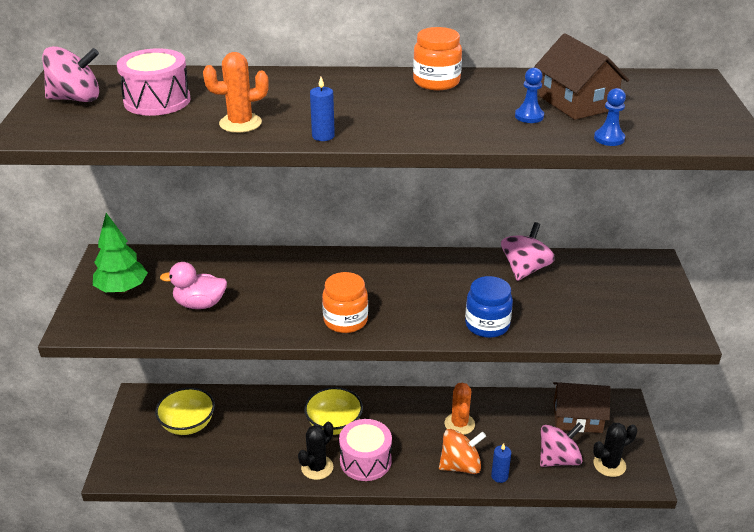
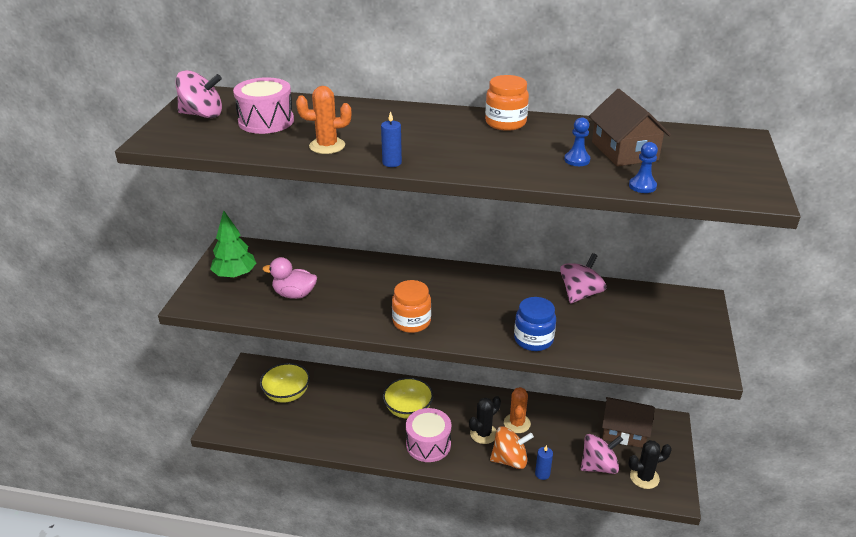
camera: 10 degrees right, 0 degrees up
(317, 467) = (386, 444): black cactus -> black cactus (483, 434)

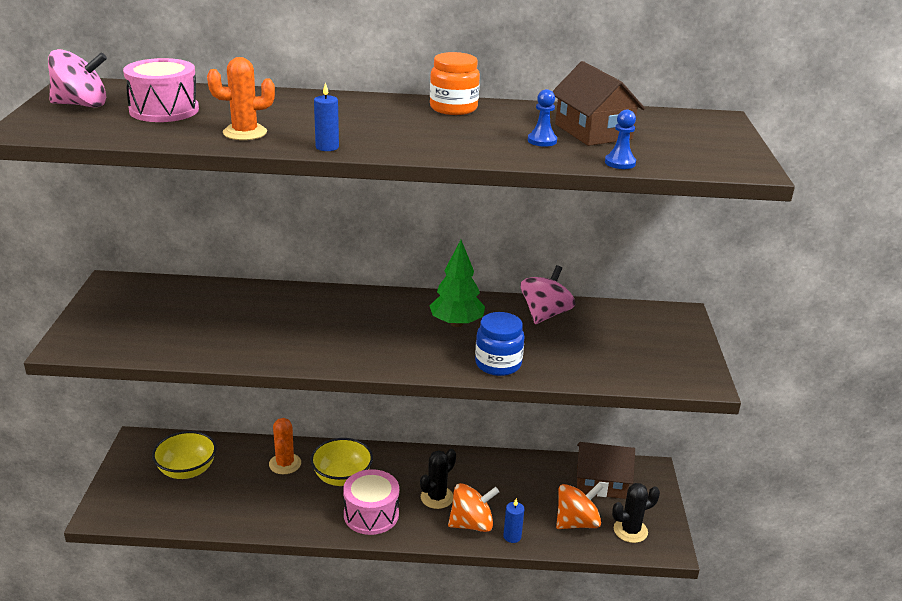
camera: 10 degrees left, 5 degrees down
(235, 275) = (121, 313): green tree -> green tree (456, 323)
(294, 294) = (200, 331): pink duck -> none
(411, 322) = (350, 353): orange jar -> none
(517, 423) = (475, 483): orange cactus -> orange cactus (285, 464)
(599, 466) = (577, 522): pink spinning top -> orange spinning top

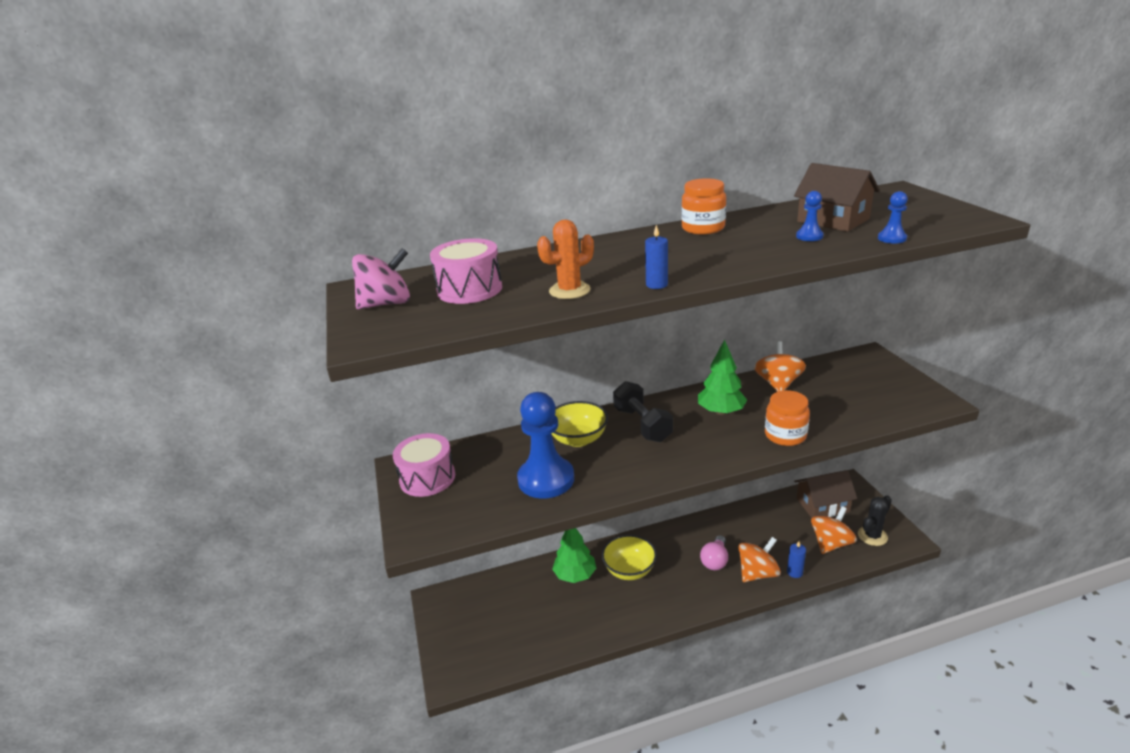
camera: 15 degrees left, 0 degrees up
(187, 470) = (497, 610): yellow bowl -> yellow bowl (578, 439)
(226, 333) = (546, 479): none -> blue pawn
(285, 464) = (575, 575): orange cactus -> green tree
(365, 312) = (642, 424): none -> black dumbbell
(371, 514) = (676, 594): pink drum -> pink drum (427, 478)
(437, 497) = (715, 561): black cactus -> pink light bulb
(498, 364) = (785, 435): blue jar -> orange jar
(545, 314) = (778, 384): pink spinning top -> orange spinning top

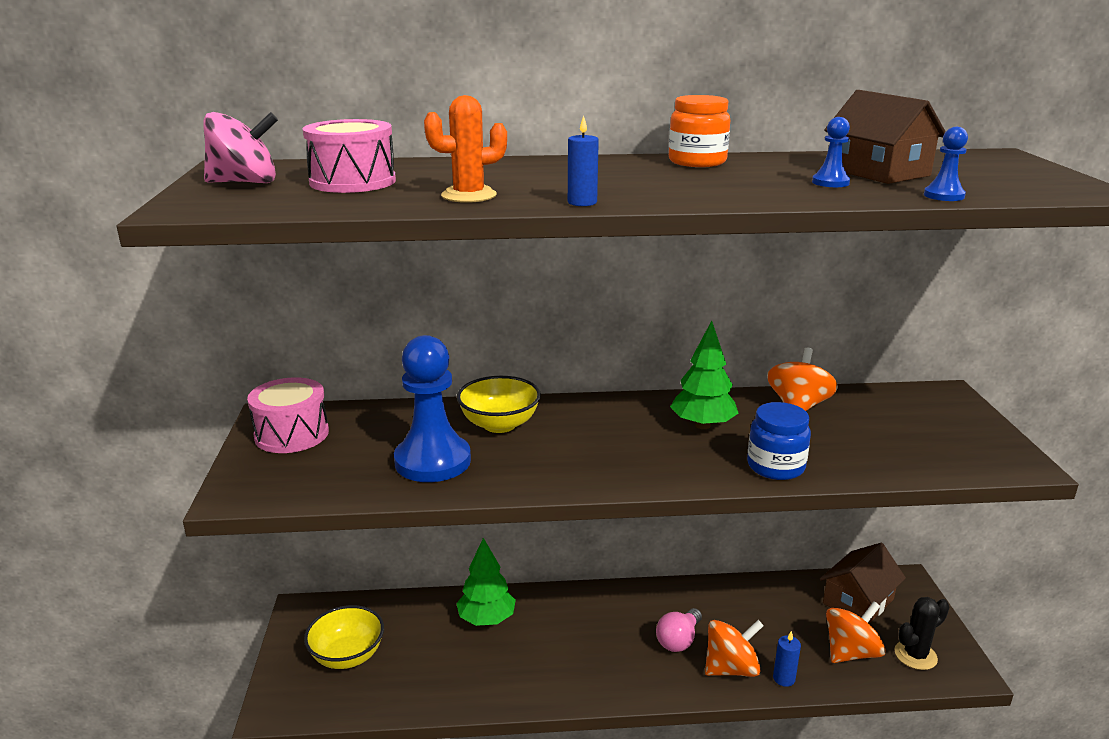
camera: 10 degrees right, 5 degrees down
(629, 570) = (559, 628): yellow bowl -> yellow bowl (347, 656)
(642, 424) = (590, 422): black dumbbell -> none
(785, 435) = (775, 466): orange jar -> blue jar
(822, 505) = (858, 601): brown house -> brown house turned 45 degrees counterclockwise

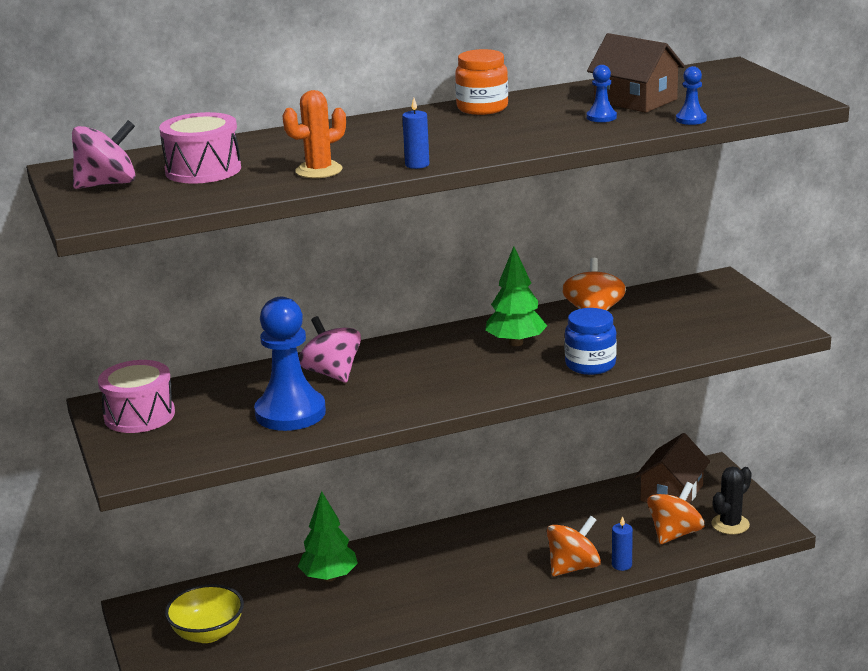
camera: 15 degrees left, 0 degrees up
(499, 424) = (332, 373): yellow bowl -> pink spinning top
(678, 640) = (519, 556): pink light bulb -> none

